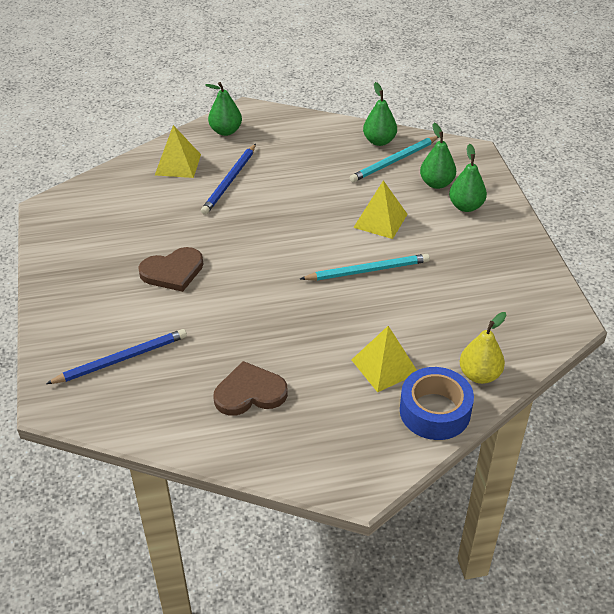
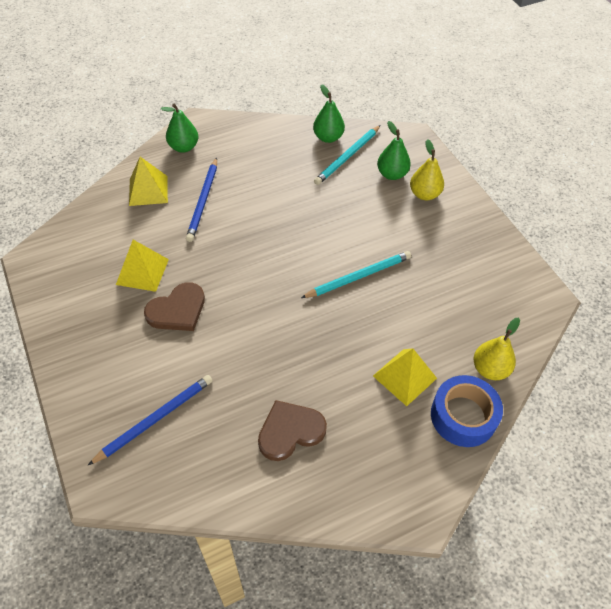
camera: 15 degrees left, 10 degrees up
(380, 220) = (354, 221): yellow pyramid -> yellow pyramid (142, 272)
(466, 206) = (424, 194): green pear -> yellow pear

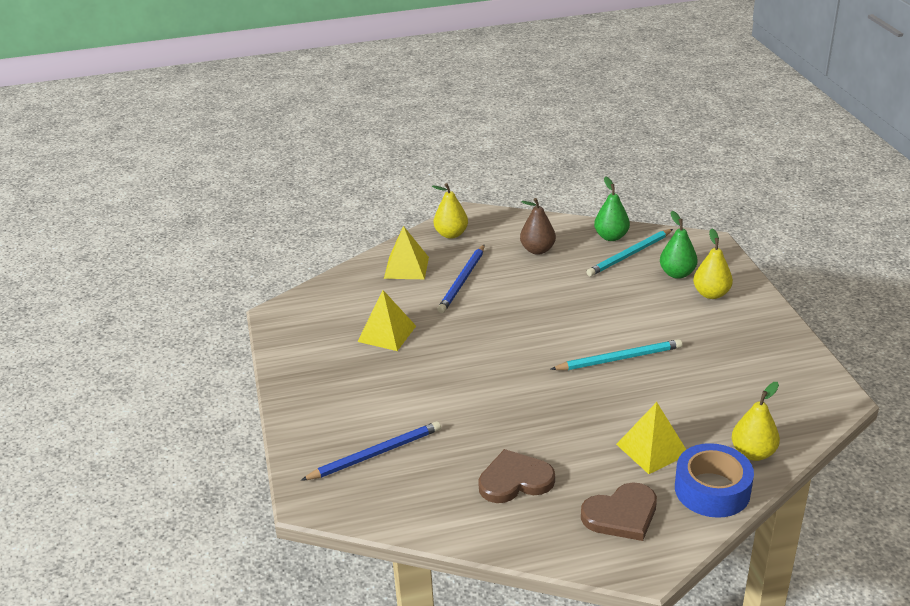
camera: 15 degrees right, 20 degrees down
(177, 310) = (416, 368): brown heart -> brown heart (621, 514)
(183, 147) = (451, 234): green pear -> yellow pear
(265, 158) = (537, 250): none -> brown pear

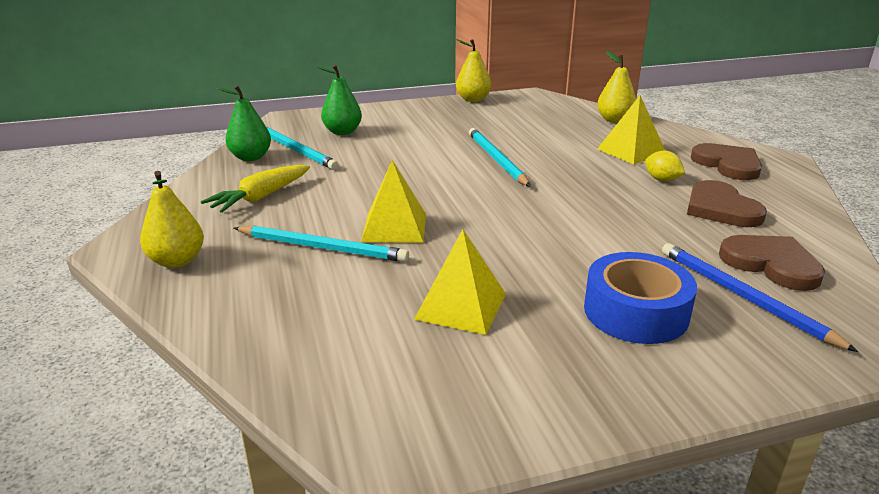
camera: 95 degrees left, 5 degrees down
(406, 267) = (265, 298): yellow pyramid -> yellow pyramid (394, 227)
(416, 482) = (771, 264): none -> brown heart
(462, 281) = (322, 247): blue pencil -> turquoise pencil
(537, 250) = (260, 197): brown pear -> yellow carrot
(578, 456) = (662, 179): none -> yellow lemon
(711, 294) = (383, 121): yellow pear -> yellow pear (473, 99)
(712, 490) = (669, 134): blue tape -> blue tape (635, 312)

